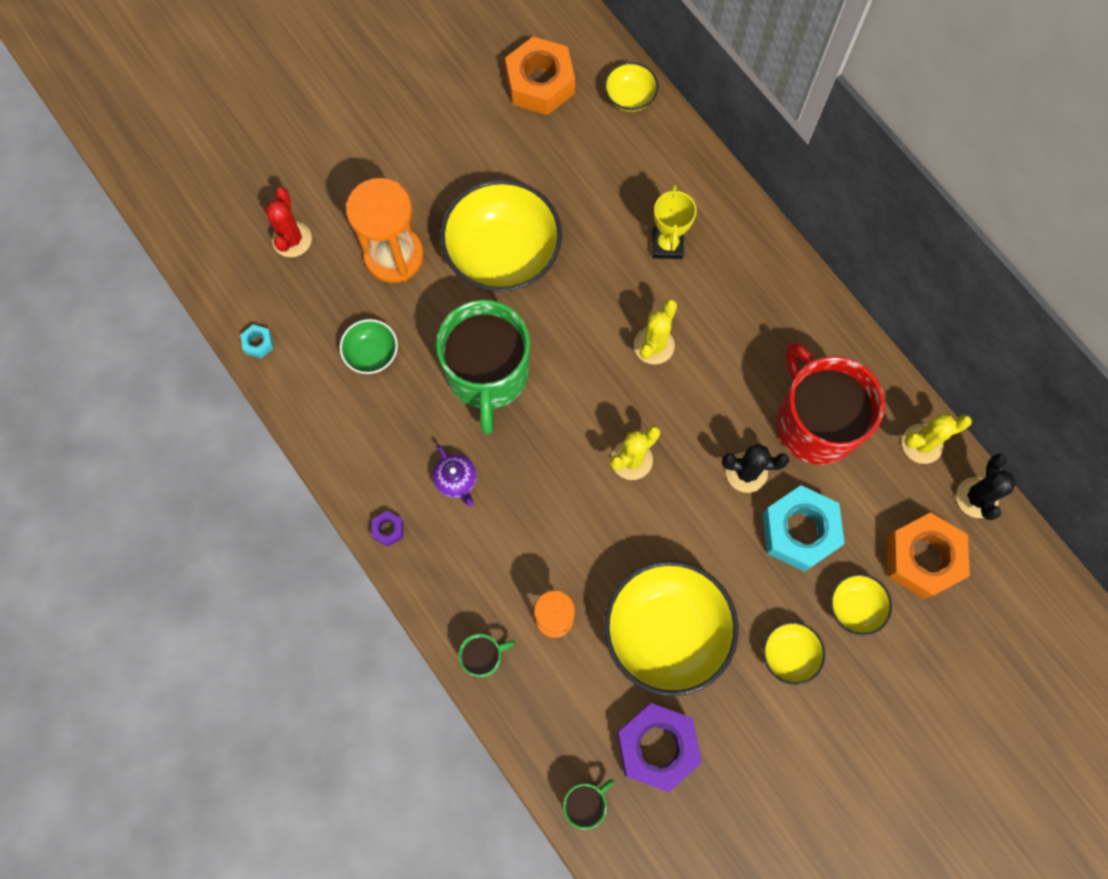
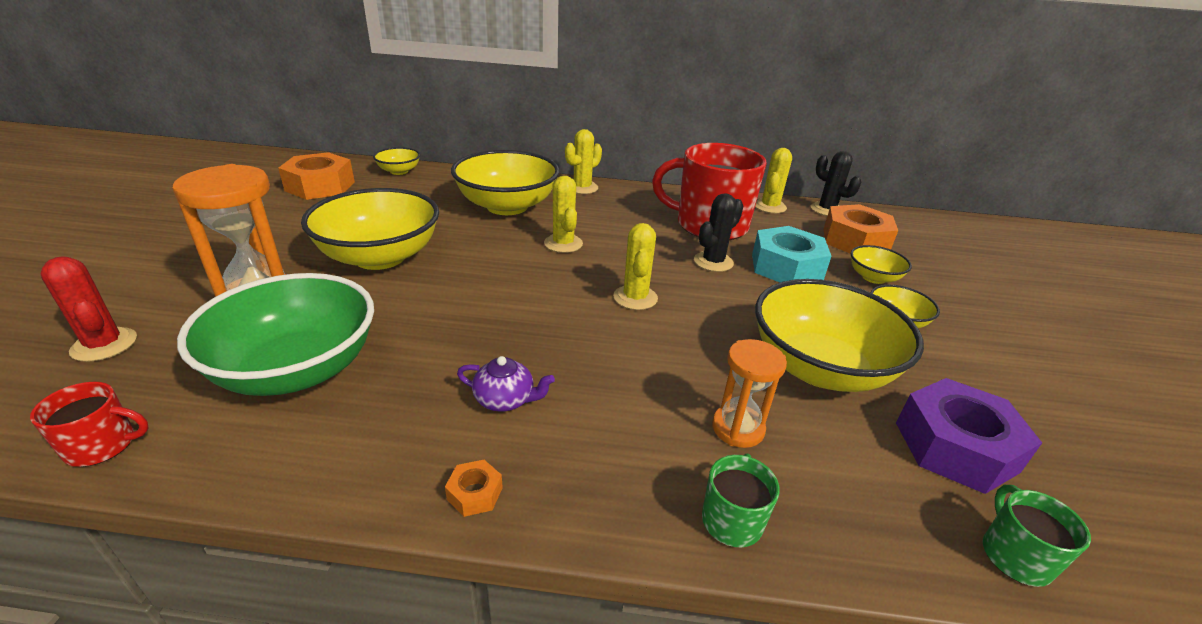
camera: 50 degrees left, 40 degrees down
(258, 343) = (103, 445): turquoise nut -> red mug
(372, 353) = (297, 369): green bowl -> green bowl, size x2.11
(388, 530) = (475, 493): purple nut -> orange nut
(488, 375) = (449, 319): green mug -> none
(667, 245) = (507, 206): yellow trophy -> yellow bowl
(772, 262) = (582, 188): none -> yellow cactus

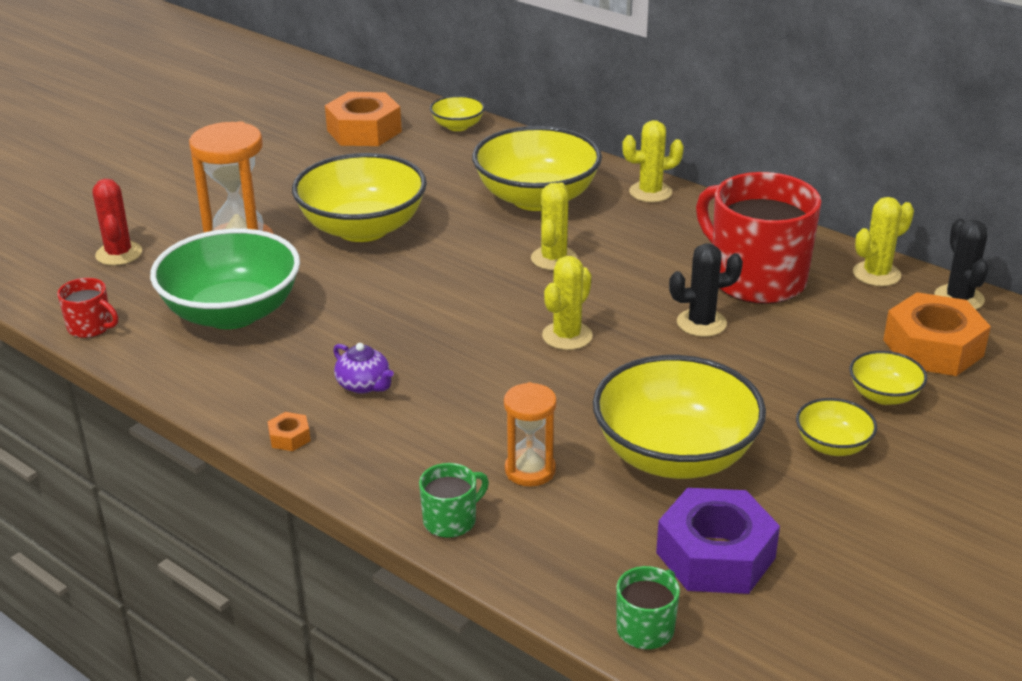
camera: 35 degrees right, 0 degrees up
(786, 267) = (785, 353): turquoise nut -> none

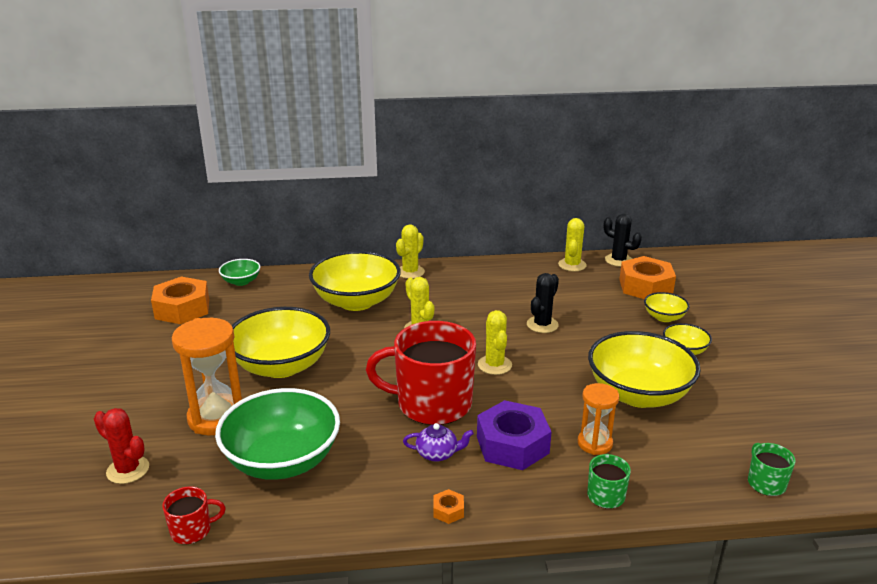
camera: 45 degrees left, 5 degrees down
(458, 126) = (241, 281): yellow bowl -> green bowl
(715, 555) = (730, 429): purple nut -> purple nut (512, 445)
(755, 279) = (529, 292): red mug -> red mug (432, 404)

